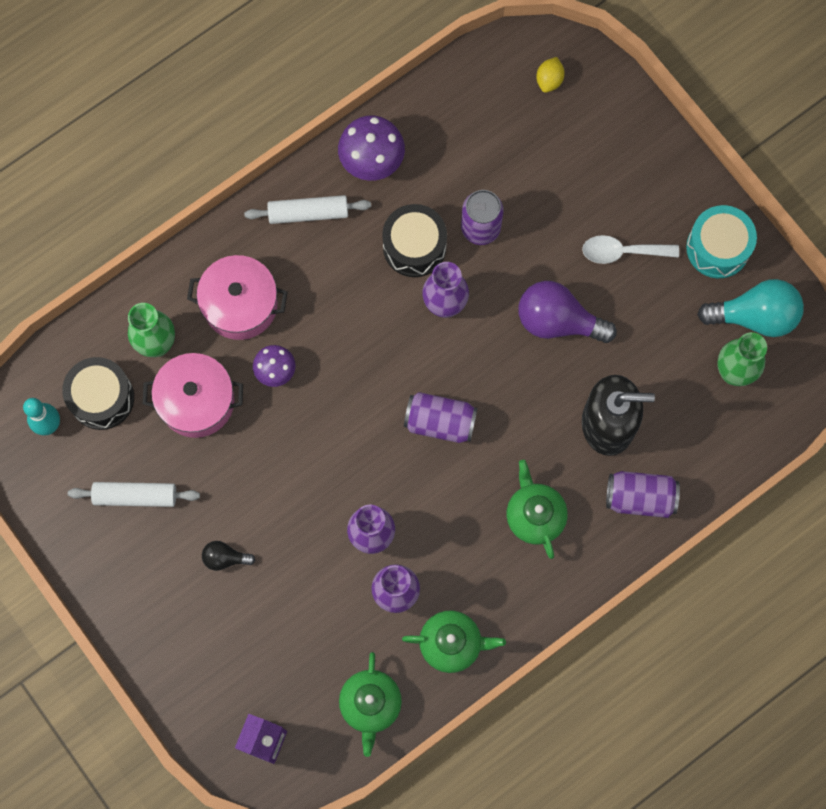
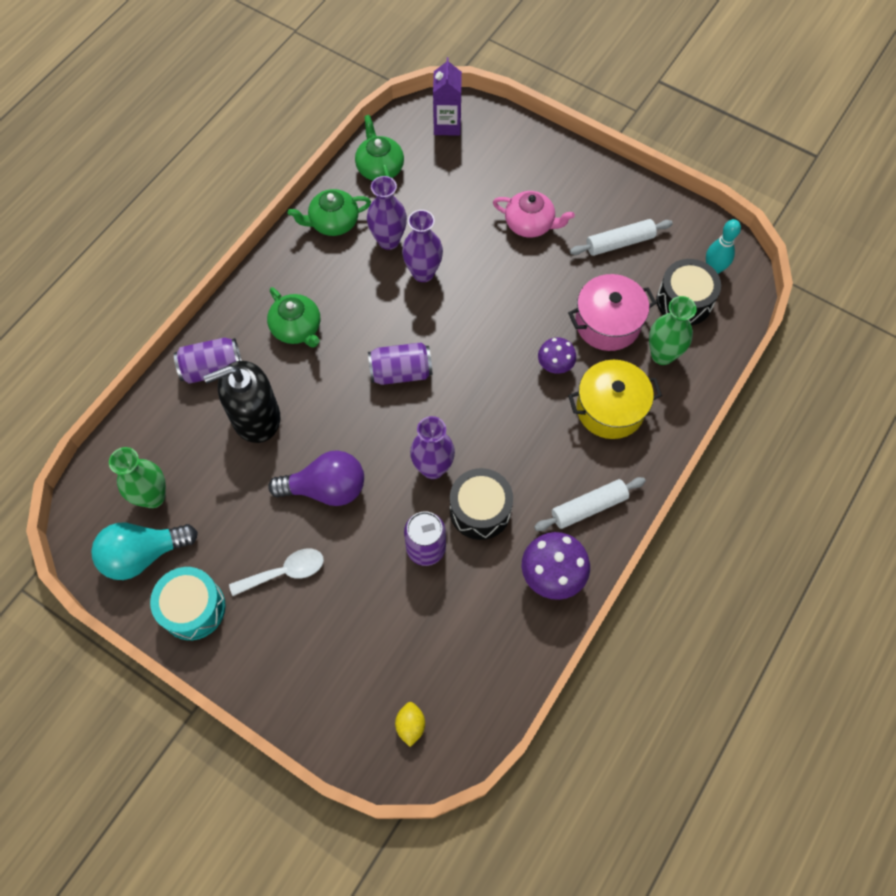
camera: 160 degrees right, 10 degrees down
(225, 558) = (530, 224): black light bulb -> pink teapot
(240, 304) = (610, 409): pink pot -> yellow pot

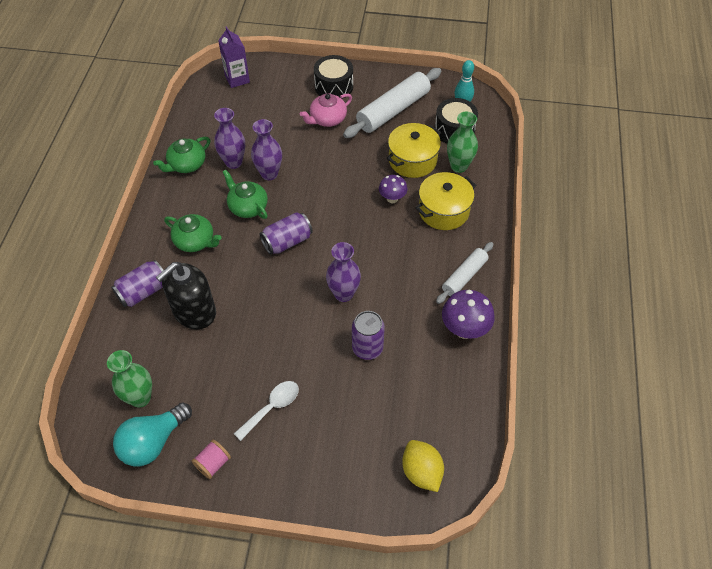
camera: 25 degrees left, 10 degrees down
(193, 608) = (213, 463): turquoise drum -> pink spool
(326, 488) = (273, 338): purple light bulb -> none
(380, 167) = (203, 120): green teapot -> green teapot (247, 207)
(410, 725) = (421, 472): yellow lemon -> yellow lemon, size x1.63
(480, 510) = (392, 308): black drum -> black drum (334, 86)
(530, 224) = (327, 119): pink teapot -> pink teapot turned 150 degrees clockwise
(607, 323) = (412, 160): pink pot -> yellow pot
(619, 243) = (393, 110): white rolling pin -> white rolling pin, size x1.68

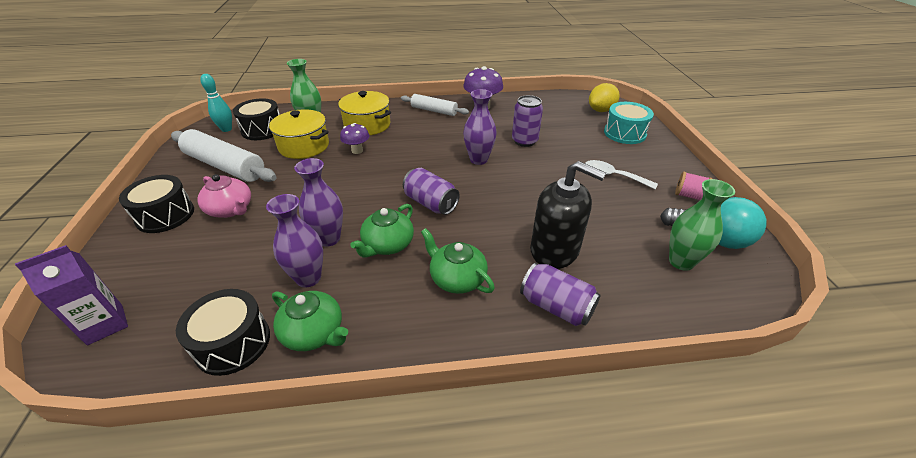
camera: 105 degrees left, 15 degrees down
(195, 241) = (457, 278): green teapot -> green teapot turned 60 degrees counterclockwise
(197, 131) = (233, 343): none -> black drum
(353, 469) = (624, 133): none -> turquoise drum

